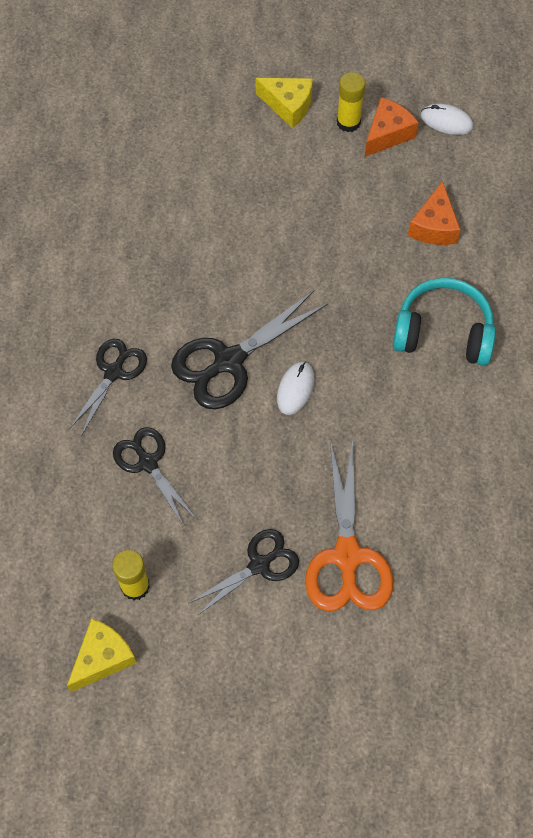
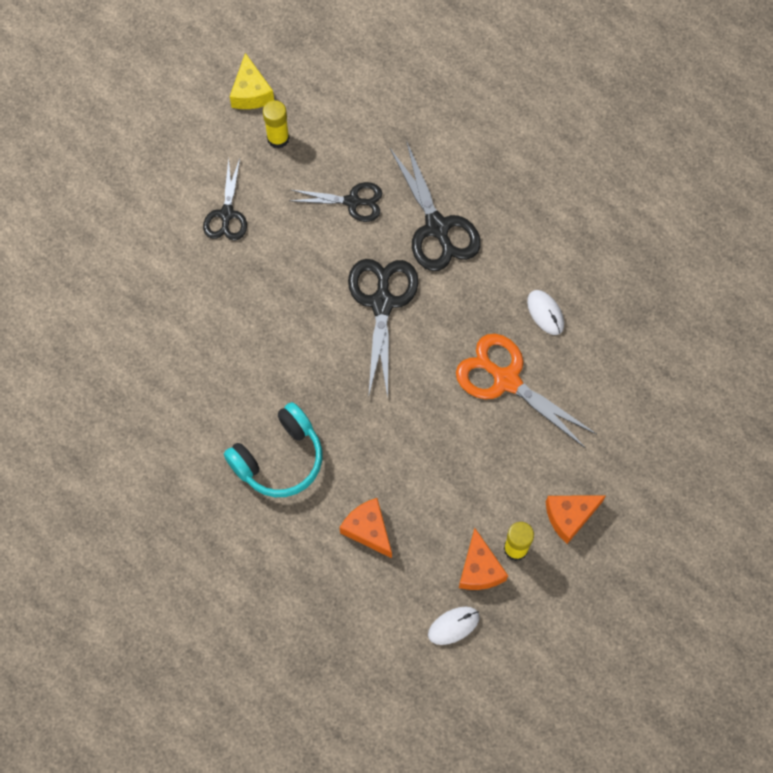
camera: 130 degrees right, 5 degrees up
(114, 372) = (437, 227): black scissors -> black scissors, size x1.57
(288, 106) = (569, 516): yellow cheese -> orange cheese
(295, 389) = (324, 328): white mouse -> white mouse (545, 313)
(347, 556) = (185, 267): orange scissors -> orange scissors (506, 380)

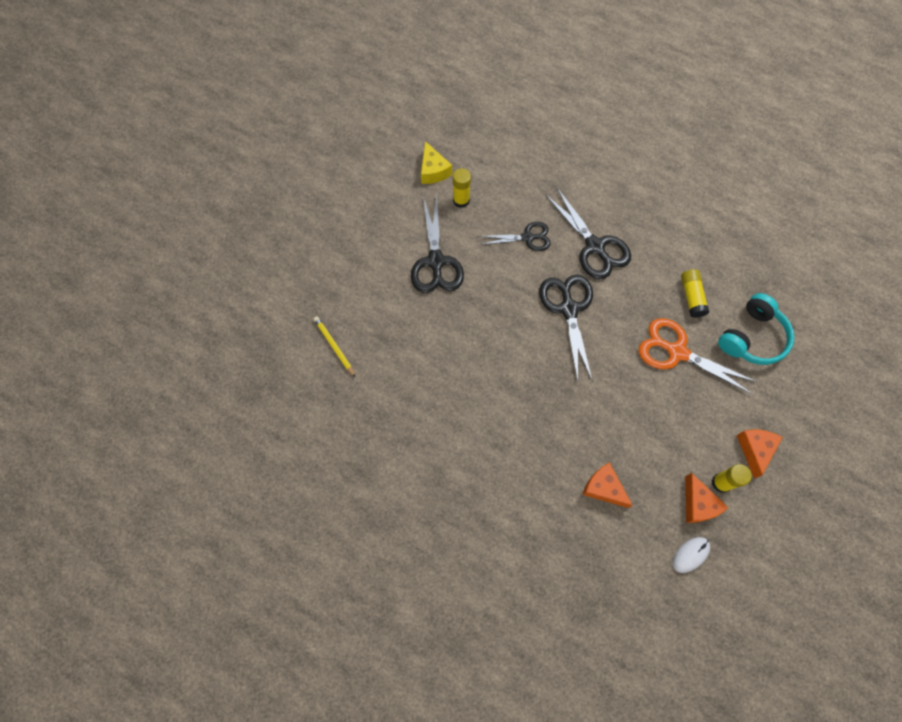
camera: 10 degrees left, 0 degrees up
(75, 301) = (334, 346): none -> yellow pencil
(226, 214) = (435, 262): black scissors -> black scissors, size x1.57
(279, 458) = (520, 443): turquoise headphones -> turquoise headphones (752, 337)
(545, 313) = (691, 297): white mouse -> yellow glue stick
(569, 516) = (754, 450): orange cheese -> orange cheese turned 135 degrees clockwise

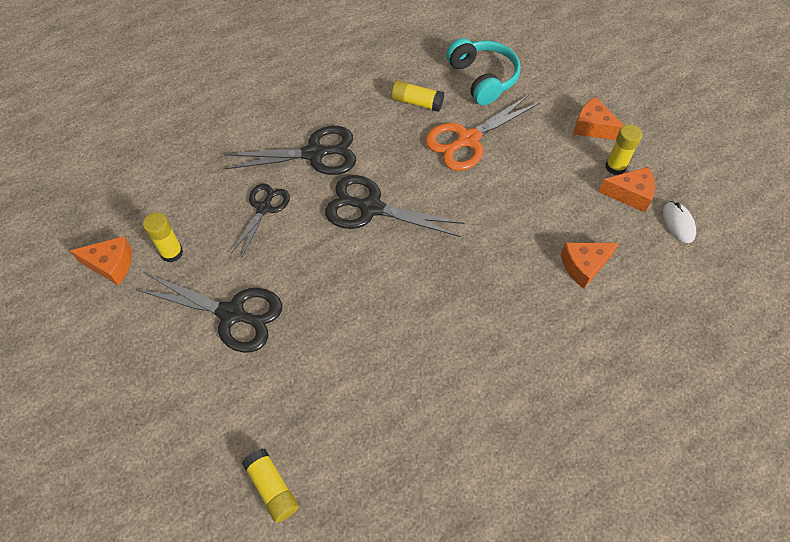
camera: 65 degrees left, 10 degrees down
(334, 346) = (272, 488): yellow pencil -> yellow glue stick
(433, 171) = (111, 265): yellow cheese -> orange cheese

